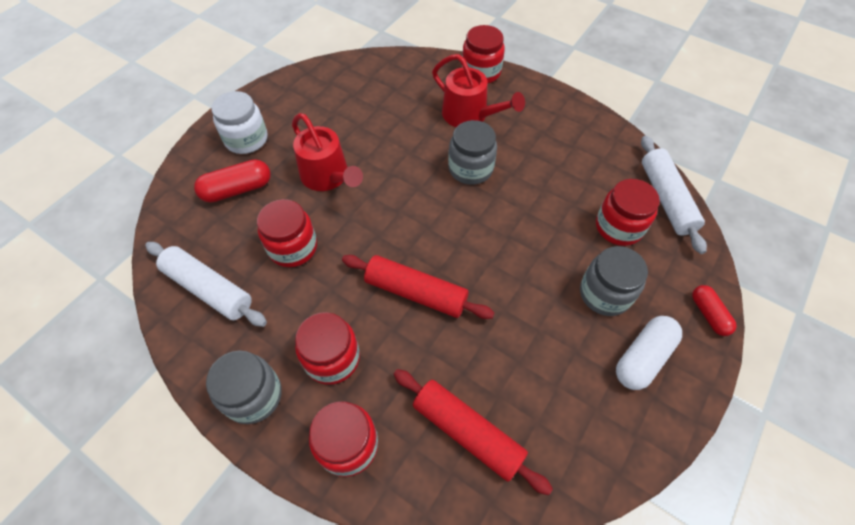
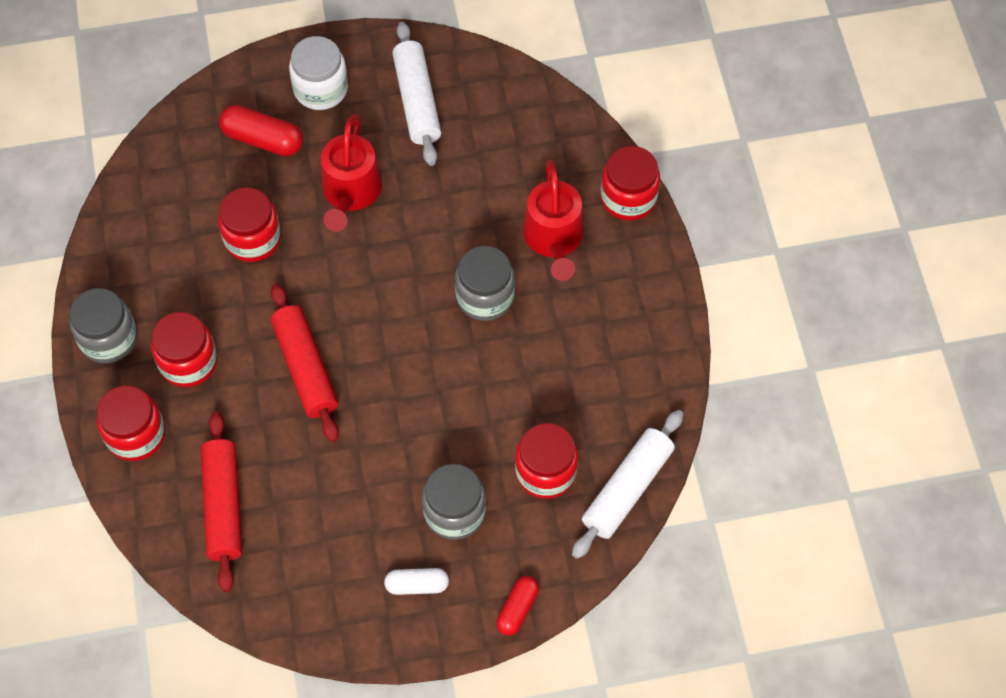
camera: 45 degrees right, 5 degrees up
(208, 289) = (155, 219): white rolling pin -> white rolling pin (417, 101)
(643, 358) = (417, 585): white capsule -> white capsule, size x0.65

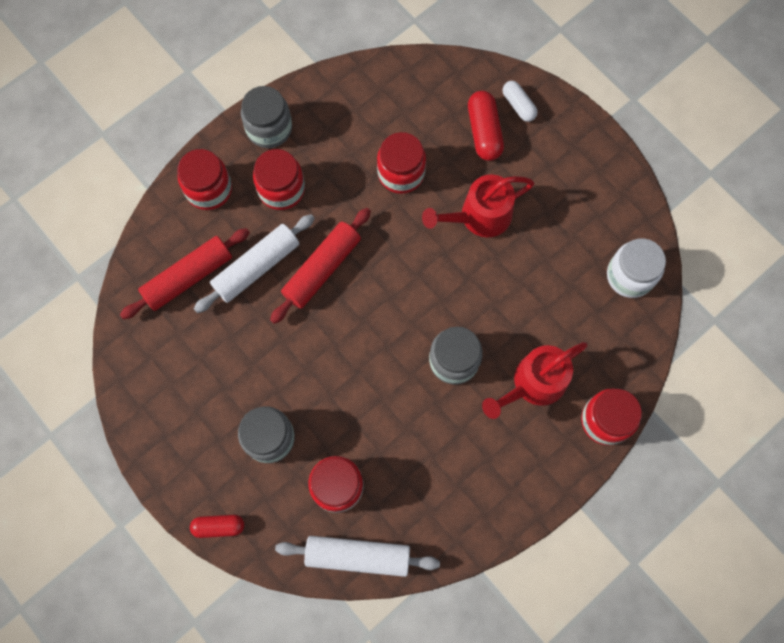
camera: 60 degrees right, 10 degrees up
(320, 89) = (551, 145): white jar -> white jar (630, 276)
(417, 101) = (586, 217): white rolling pin -> white rolling pin (256, 267)
(417, 585) = (199, 443): white capsule -> white capsule (518, 105)

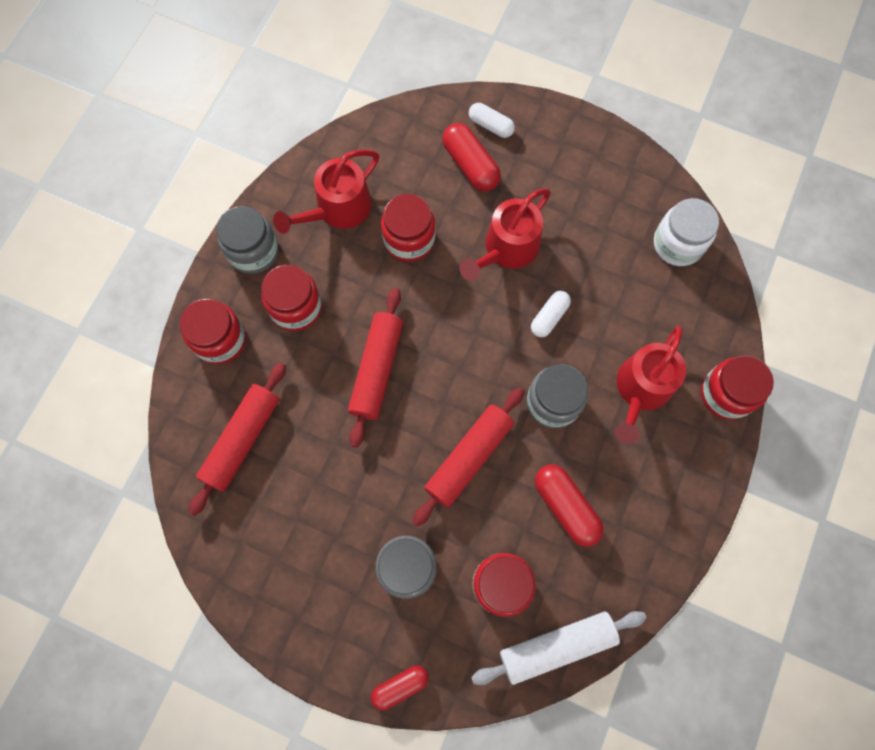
camera: 25 degrees left, 0 degrees up
(256, 267) = (308, 397): white rolling pin -> none
(354, 123) = (338, 210): none -> red watering can
(362, 374) = (469, 458): none -> red rolling pin
(421, 449) = (566, 506): none -> red capsule
(486, 289) = (549, 317): none -> white capsule

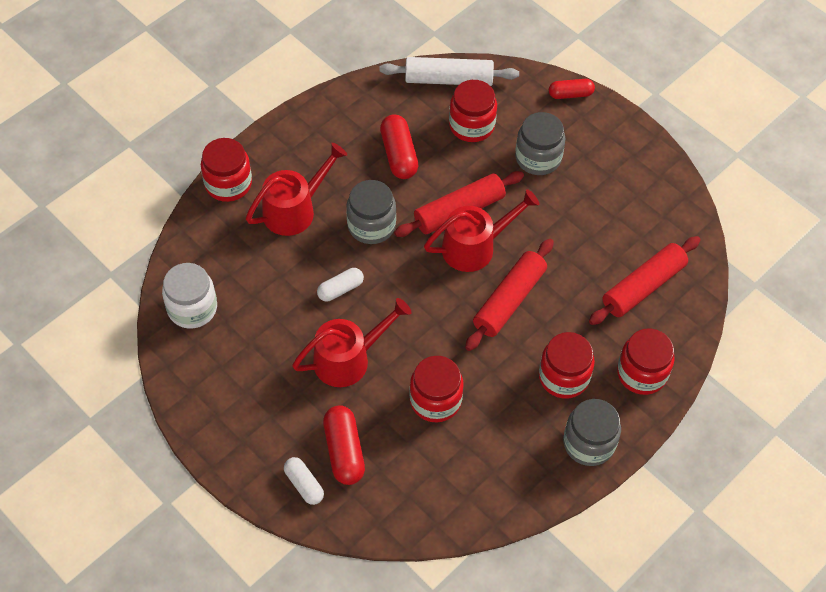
camera: 160 degrees left, 15 degrees down
(338, 210) = (493, 454): red watering can -> red watering can (475, 246)

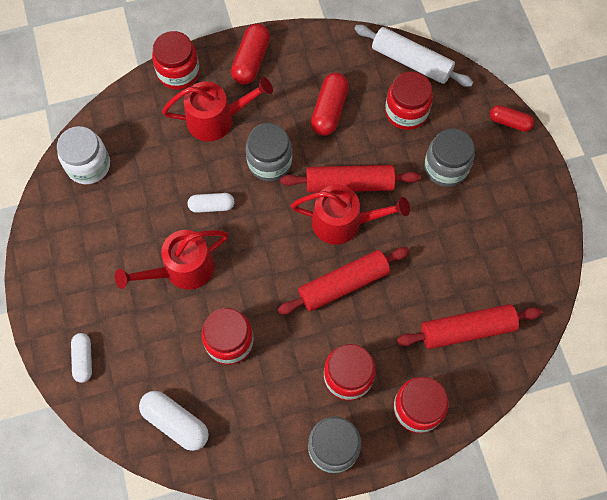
camera: 30 degrees right, 10 degrees up
(344, 451) = (131, 347): red capsule -> red capsule (251, 61)
(348, 359) = (182, 269): red watering can -> red watering can turned 150 degrees clockwise
(430, 495) = (176, 422): none -> white capsule

